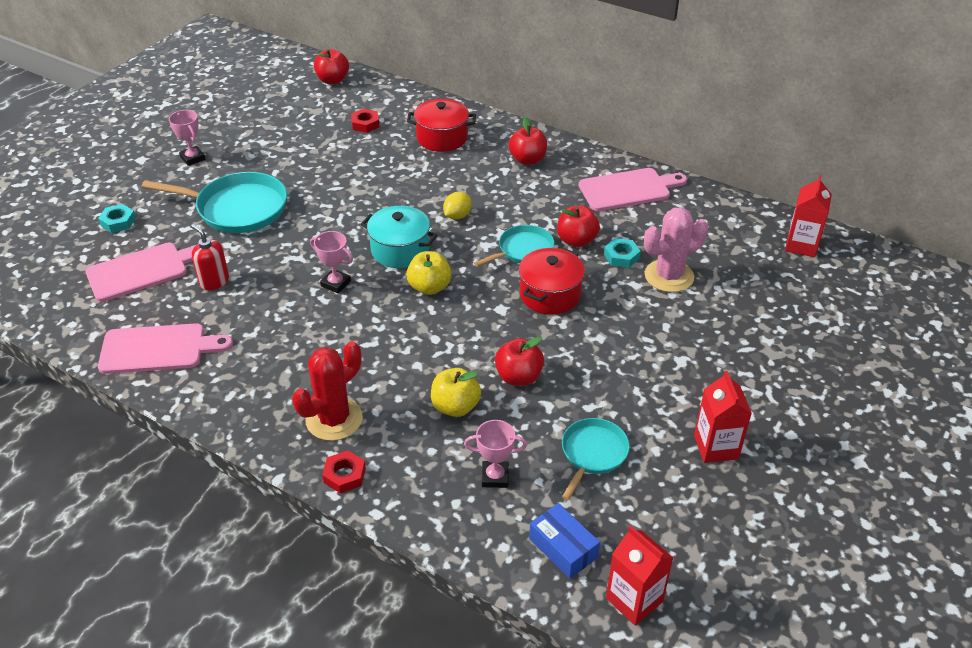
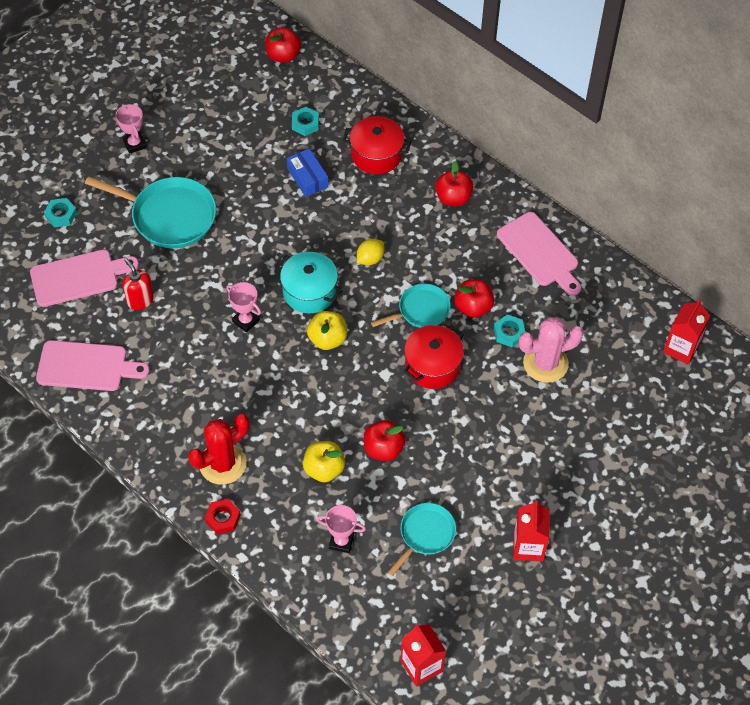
camera: 10 degrees right, 15 degrees up
(365, 124) = (305, 124): red nut -> turquoise nut
(563, 548) = (379, 613): blue box -> blue box (307, 178)
(628, 189) = (539, 252): pink cutting board -> pink cutting board turned 60 degrees clockwise

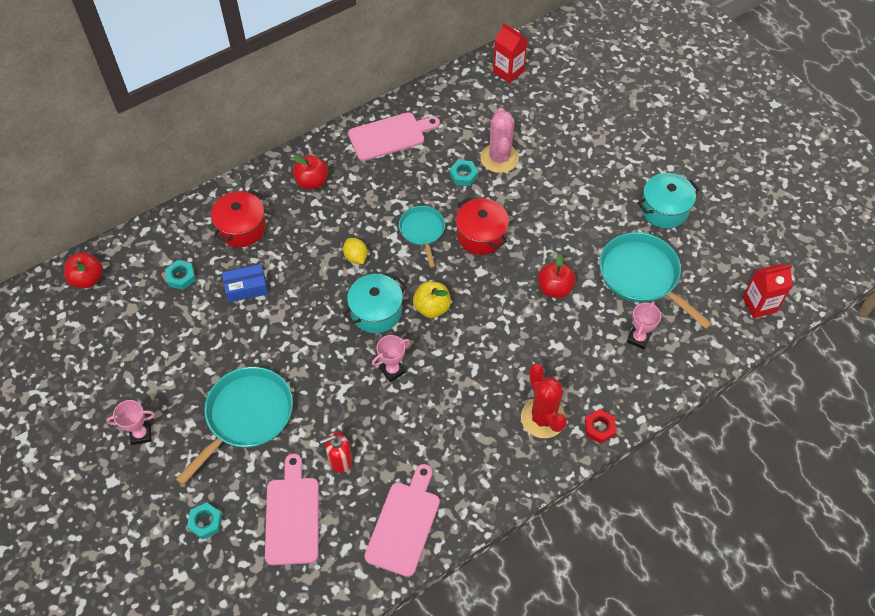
camera: 75 degrees left, 0 degrees up
(324, 469) = (565, 337): yellow apple -> none
(425, 534) = (641, 276): turquoise pan -> turquoise pan, size x1.69
(473, 307) = (430, 194): red apple -> none
(528, 546) = (664, 209): red carton -> turquoise pot

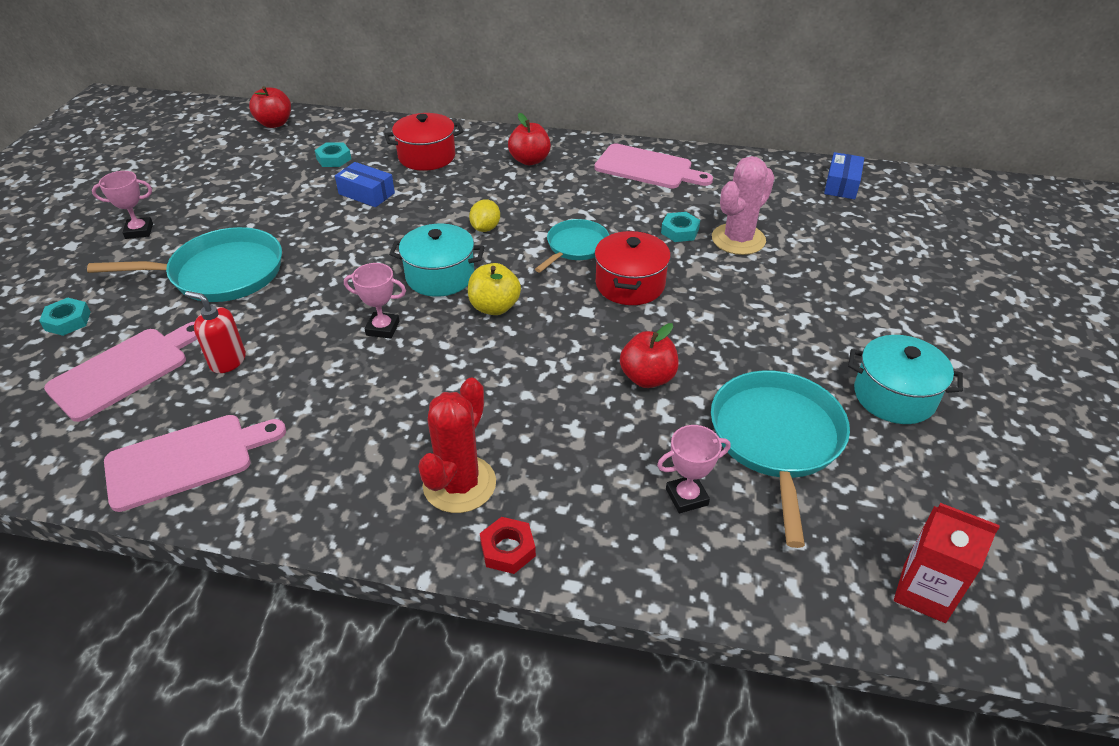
camera: 45 degrees right, 15 degrees down
(141, 434) = (139, 231): pink trophy -> pink trophy turned 45 degrees counterclockwise
(508, 71) = (841, 184): red carton -> blue box

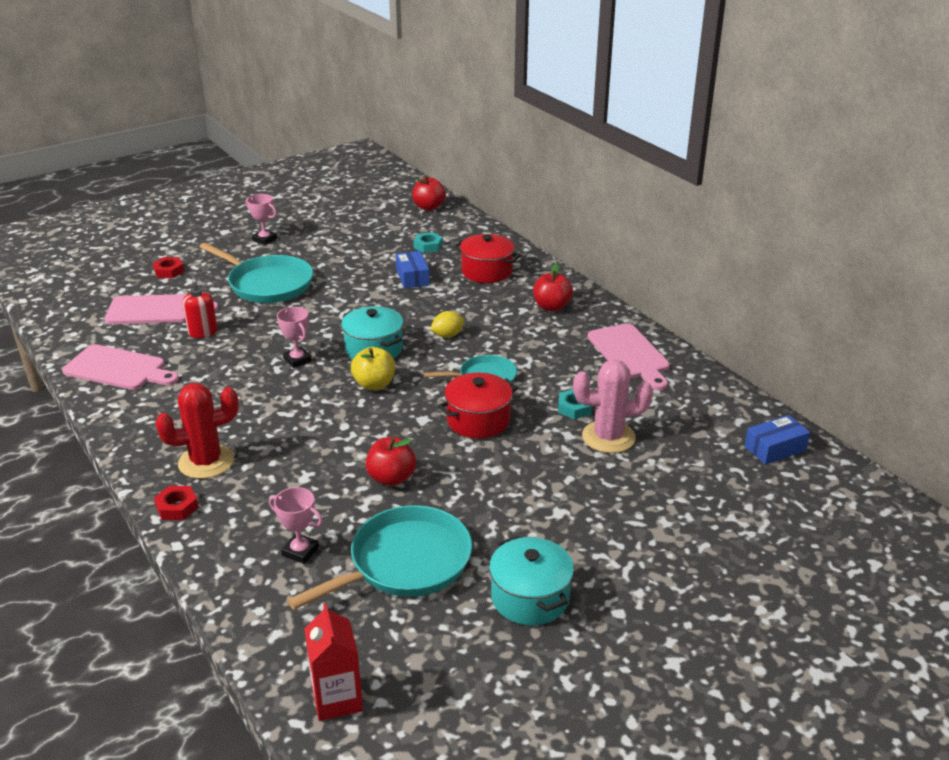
camera: 45 degrees right, 10 degrees down
(68, 321) = (169, 271): turquoise nut -> red nut

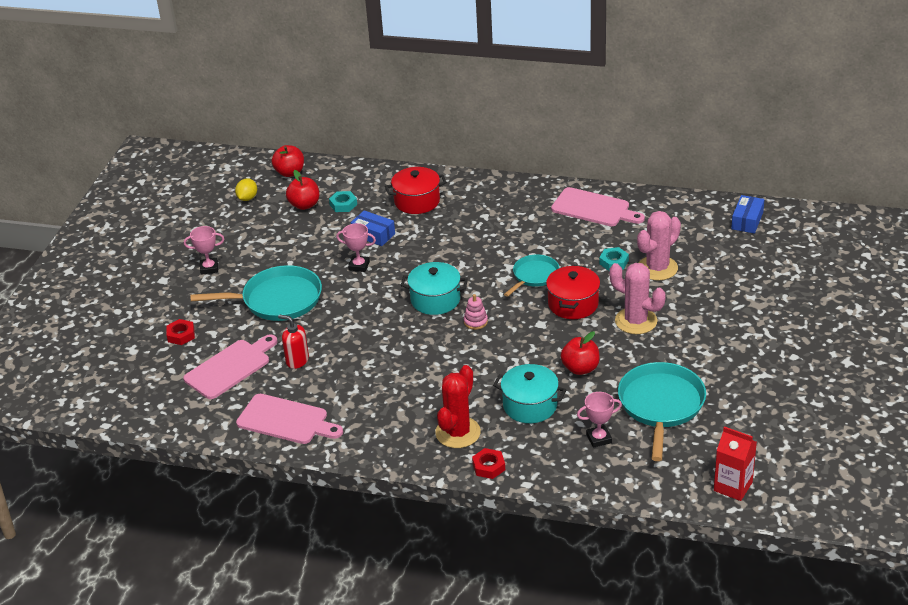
camera: 40 degrees left, 5 degrees up
(118, 369) = (286, 420): pink cutting board -> pink cutting board turned 45 degrees clockwise
(297, 360) = (398, 337): pink trophy -> pink trophy (359, 266)
(374, 384) = (475, 322): yellow apple -> pink stacking toy
(447, 335) = (466, 262): yellow lemon -> yellow lemon (247, 198)
(510, 470) = (636, 321): none -> pink cactus
(530, 597) = (745, 378): turquoise pot -> turquoise pot (530, 405)
(551, 307) = (499, 203): red apple -> red apple (304, 205)

